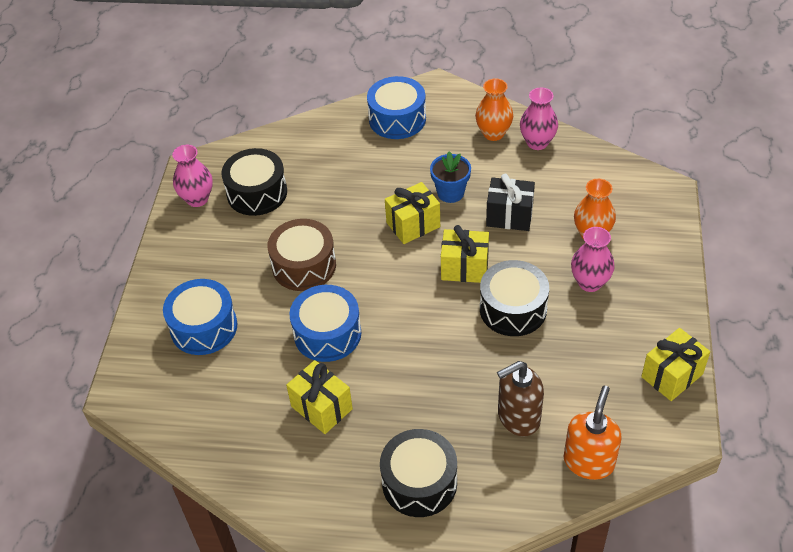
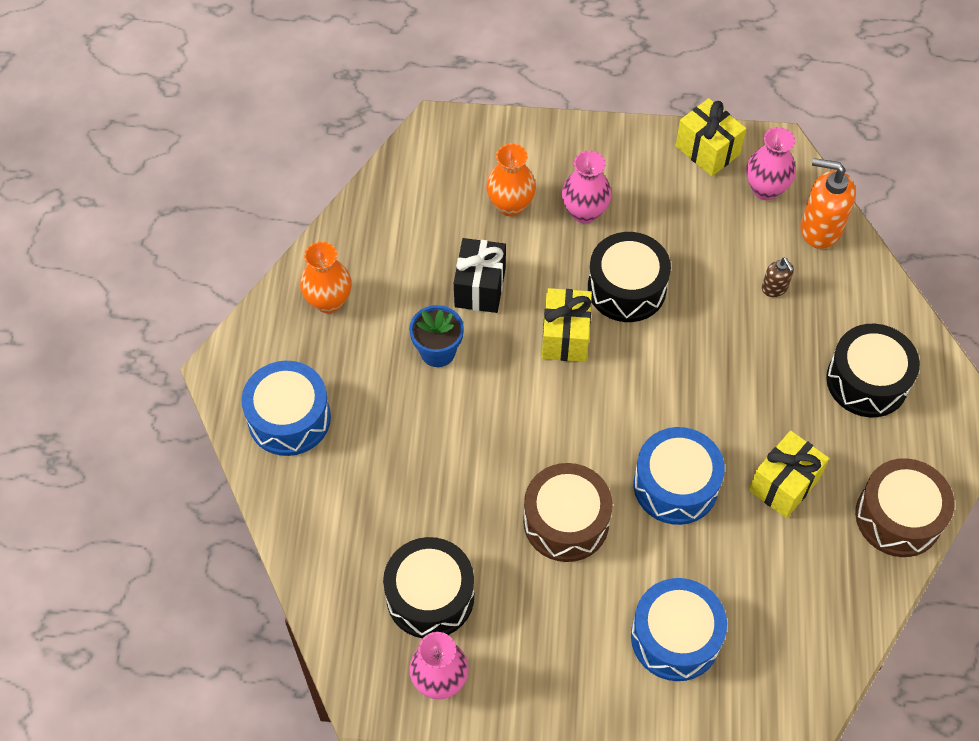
camera: 95 degrees left, 10 degrees up
(283, 491) = (898, 517): none -> brown drum
(413, 225) = (494, 394): yellow gift -> none
(518, 417) = (774, 288): brown soap dispenser -> brown soap dispenser, size x0.52
(537, 142) = (350, 253): pink vase -> pink vase (765, 189)

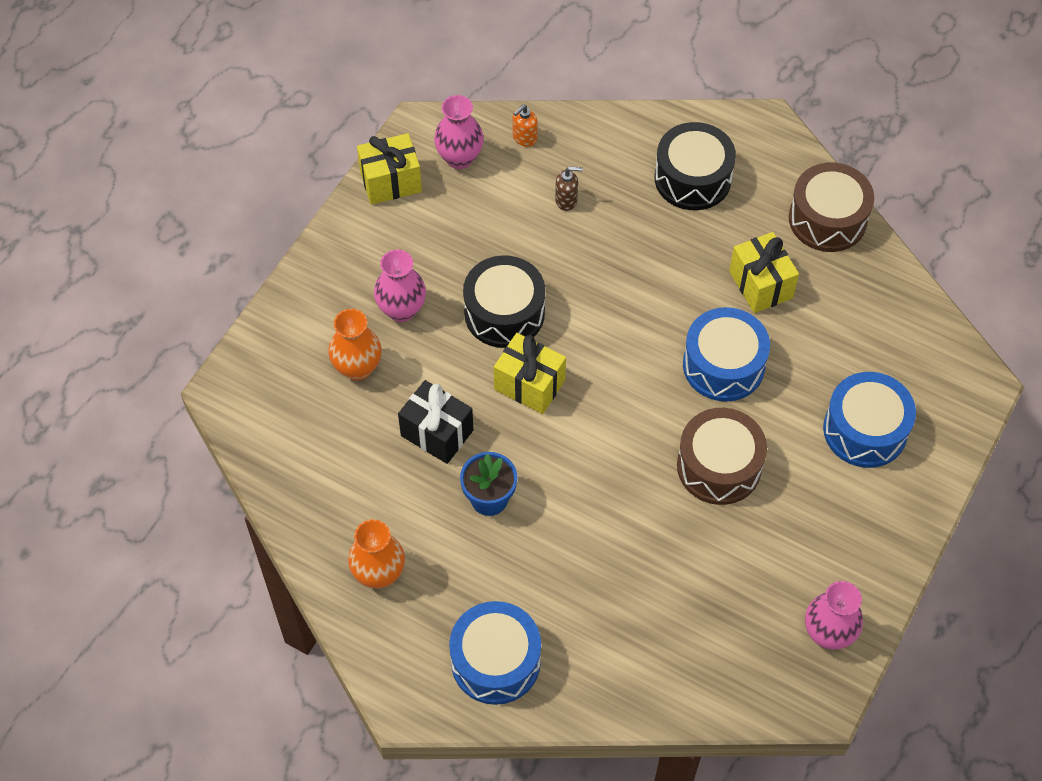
camera: 65 degrees left, 0 degrees up
(430, 596) = (743, 609): black drum -> none
(820, 229) = (524, 138): orange soap dispenser -> orange soap dispenser, size x0.52

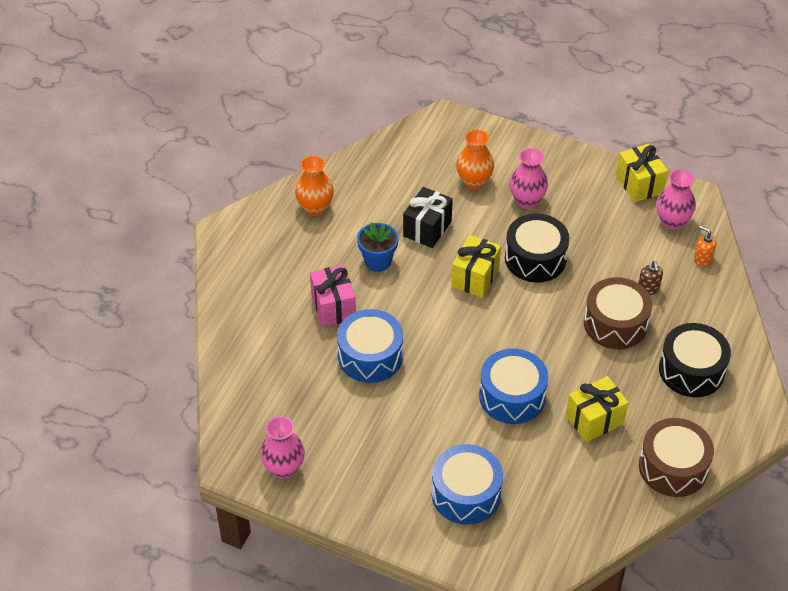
camera: 85 degrees right, 10 degrees down
(495, 661) = (254, 273): blue drum -> blue drum (370, 356)
(565, 560) = (333, 307): none -> pink gift
(719, 466) = (420, 395): brown drum -> brown drum (615, 323)

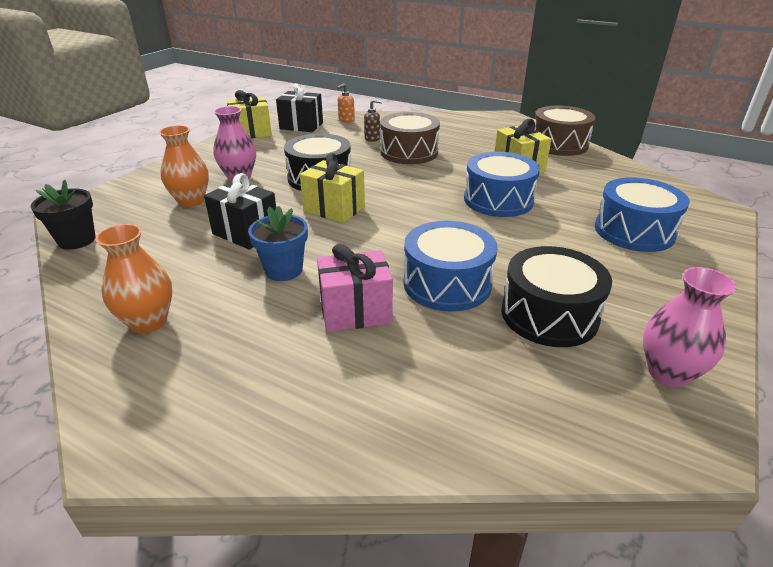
camera: 85 degrees left, 15 degrees down
(404, 138) = (77, 240): none -> black flower pot
(672, 222) = (301, 126): pink vase -> black gift
(691, 370) = (460, 132): black drum -> black drum (549, 315)

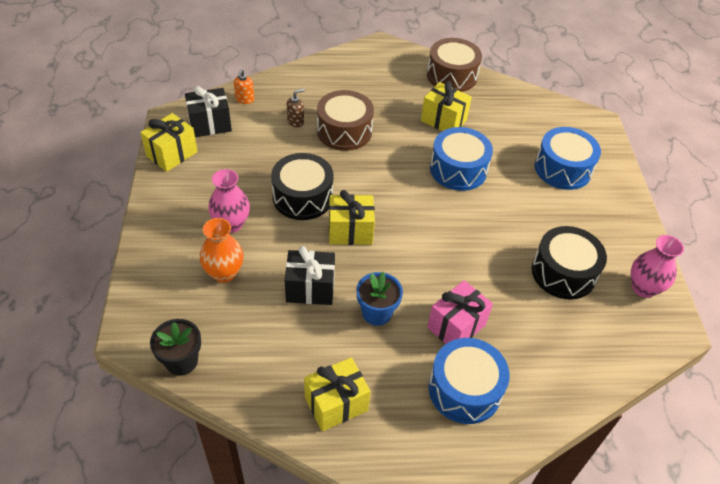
camera: 35 degrees left, 15 degrees up
(148, 322) = (336, 404): orange vase -> yellow gift
(447, 283) = (489, 274): blue drum -> blue drum (464, 389)

